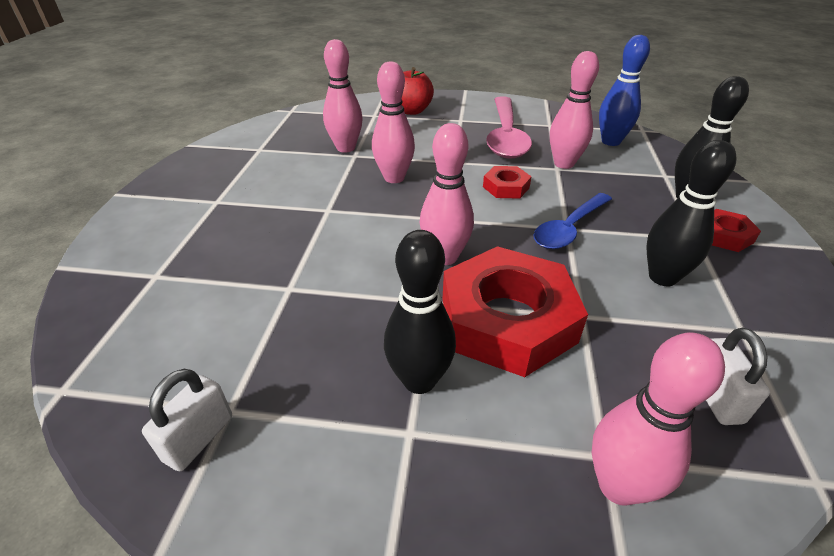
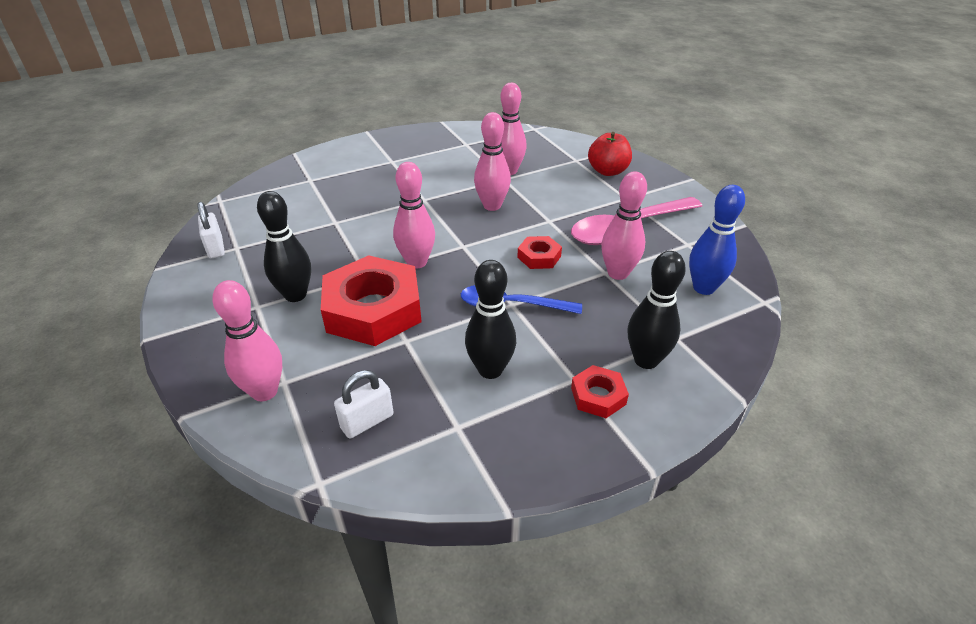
camera: 55 degrees right, 0 degrees up
(199, 438) = (215, 248): white padlock -> white padlock turned 75 degrees clockwise

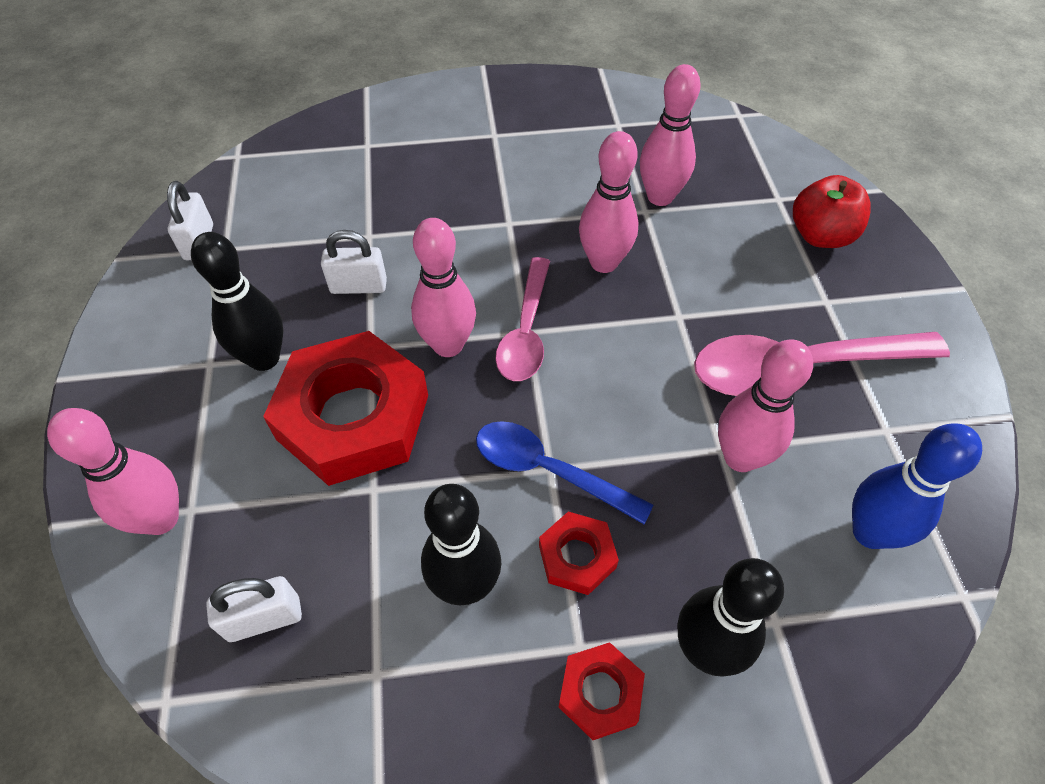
camera: 20 degrees right, 15 degrees up
(342, 247) = (358, 286): none -> white padlock
(462, 246) = (526, 331): none -> pink spoon
(539, 257) = (631, 386): red nut -> red nut (577, 556)

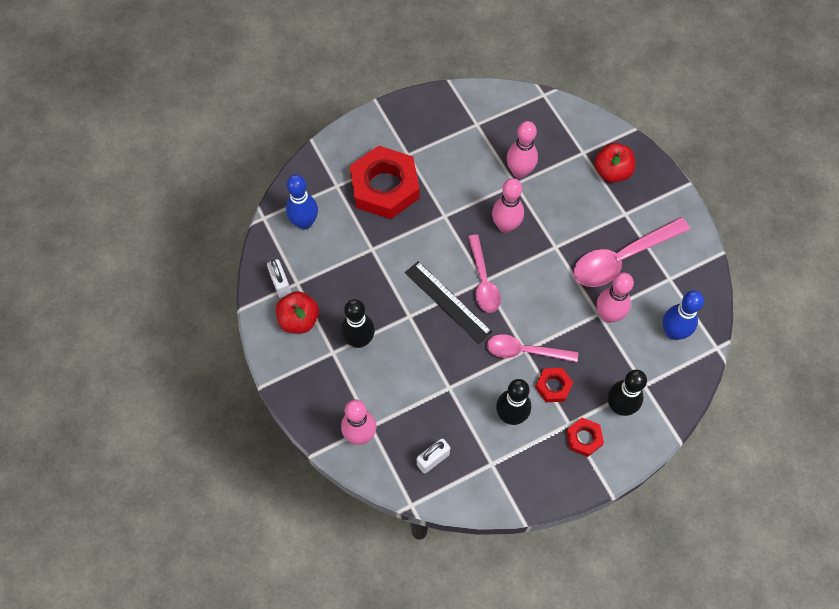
camera: 20 degrees left, 10 degrees up
(190, 299) = (299, 320): none -> red apple
(290, 176) = (304, 222): none -> blue bowling pin
(353, 417) = (421, 356): red nut -> red nut (385, 187)
(358, 286) = (384, 282): white padlock -> none
(448, 345) = (448, 302): pink bowling pin -> black ruler
(548, 471) = (525, 351): blue spoon -> pink spoon

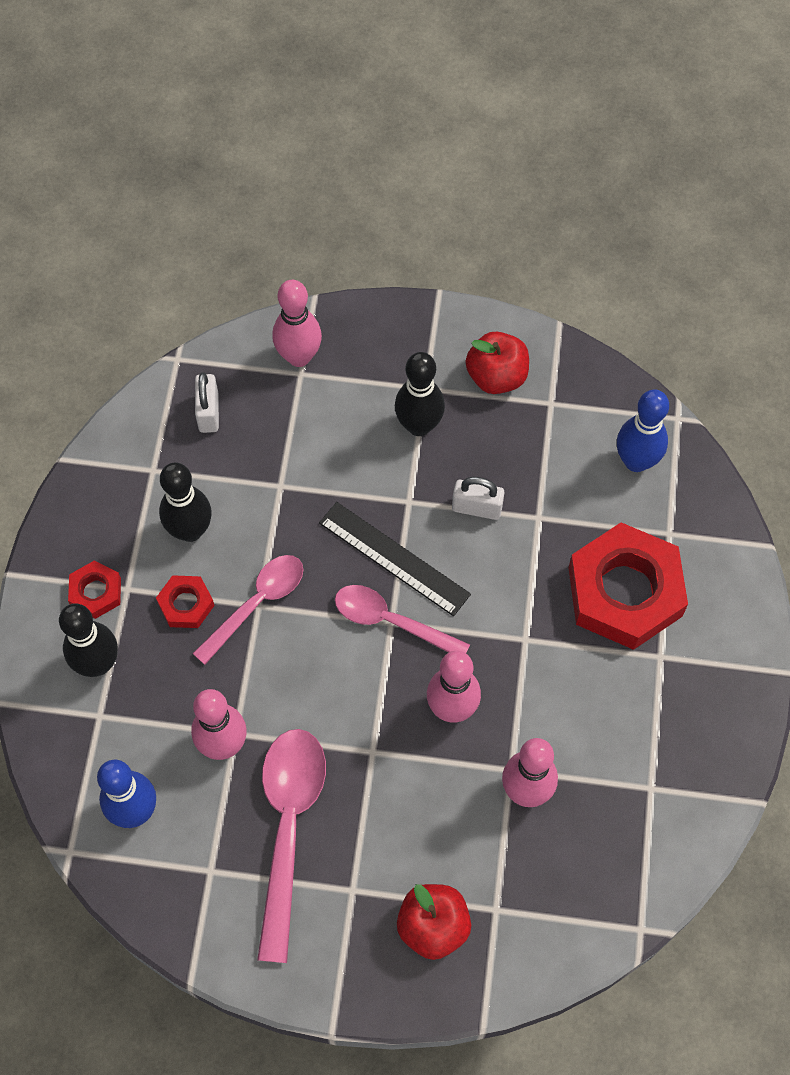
camera: 125 degrees right, 0 degrees up
(280, 284) = (563, 384): white padlock -> white padlock (477, 508)
(448, 302) = (394, 558): black ruler -> black ruler turned 45 degrees clockwise

